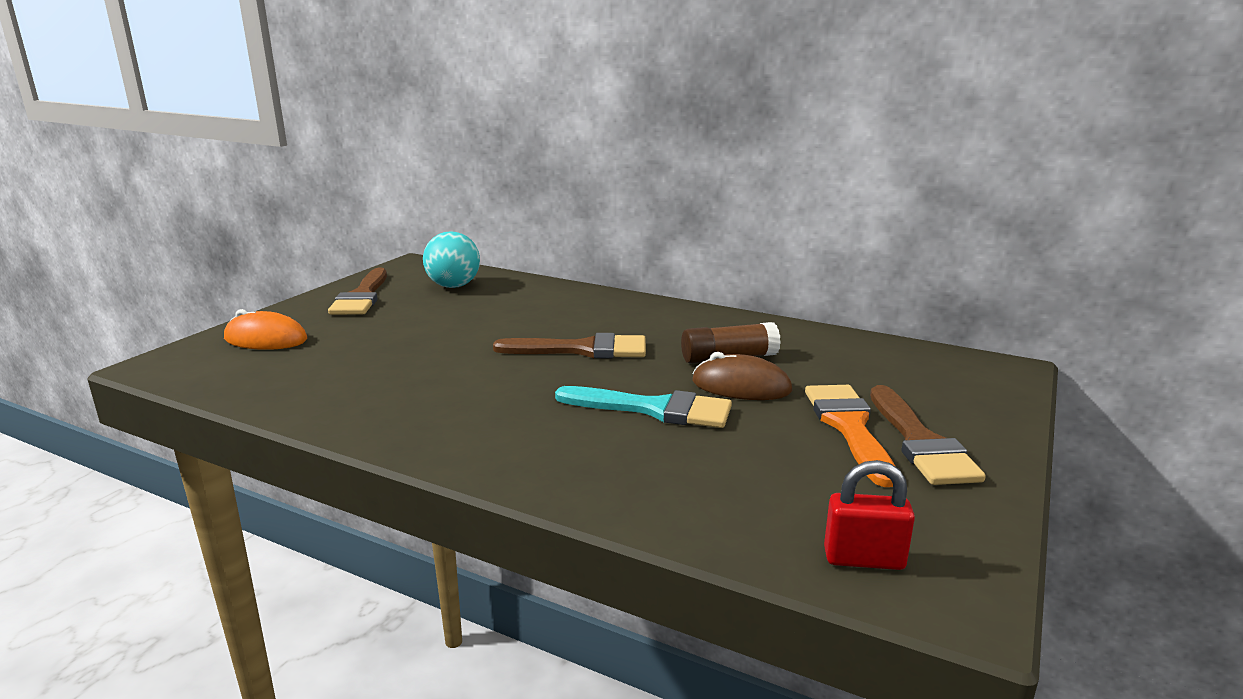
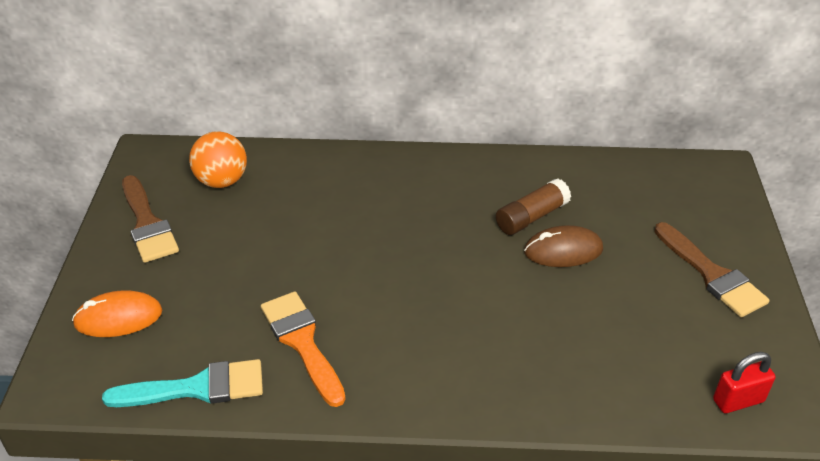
camera: 25 degrees left, 20 degrees up
(453, 286) = (222, 181): turquoise ball -> orange ball
(581, 350) = (412, 242): brown brush -> none
(654, 409) = (521, 300): turquoise brush -> turquoise brush (196, 388)
(849, 427) = (661, 274): orange brush -> orange brush (302, 342)

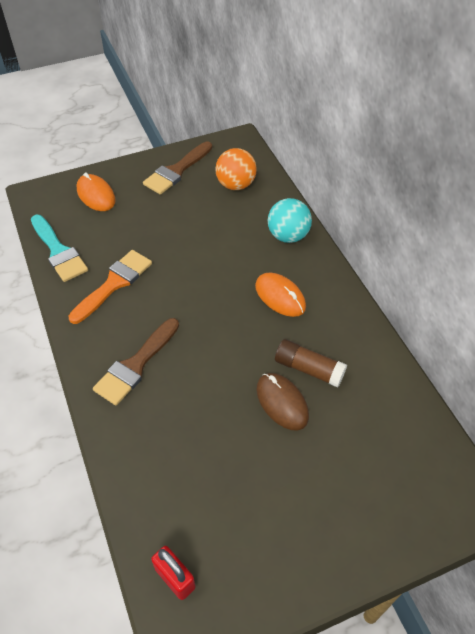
camera: 65 degrees right, 10 degrees up
(339, 168) = (288, 236): none -> turquoise ball
(423, 204) = (280, 296): none -> orange mouse
(711, 274) = (317, 525): brown brush -> brown brush (136, 365)

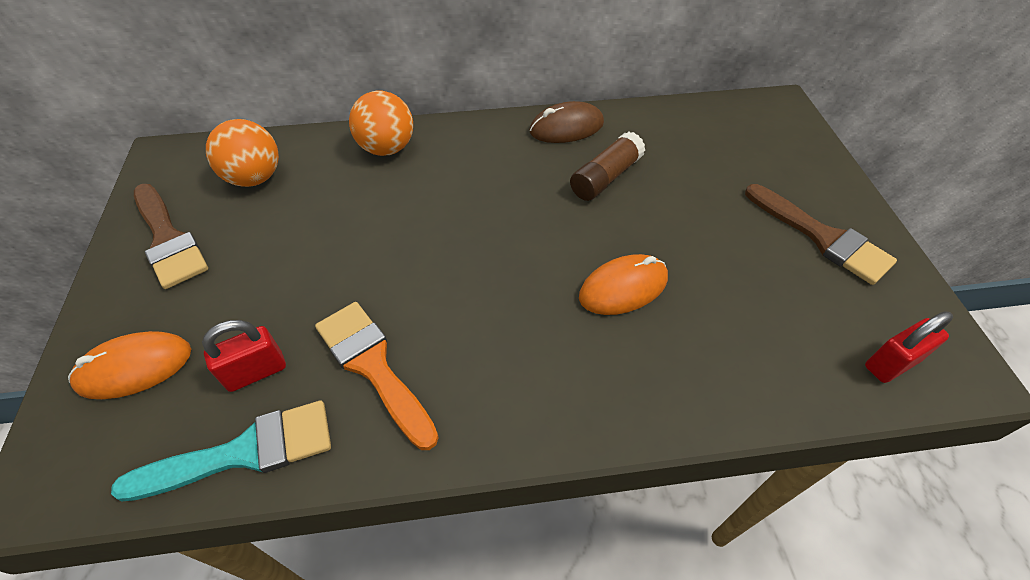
camera: 75 degrees left, 0 degrees up
(102, 238) = (256, 371): none -> red padlock
(136, 365) = (552, 358): brown brush -> brown brush (821, 237)
(280, 296) = (486, 177): orange mouse -> orange mouse (623, 288)
(282, 402) = (649, 211): brown mouse -> brown mouse (566, 127)
(288, 236) = (387, 148): turquoise ball -> orange ball

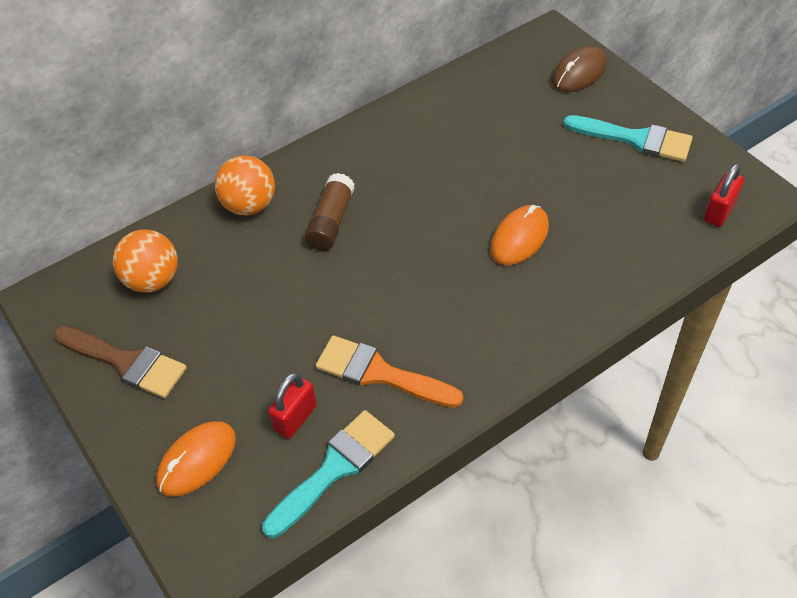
camera: 25 degrees left, 0 degrees up
(566, 127) = (390, 124): brown mouse -> brown mouse (579, 73)
(605, 177) = (451, 156): brown glue stick -> brown glue stick (331, 221)
(821, 237) = (635, 139): brown brush -> turquoise brush

